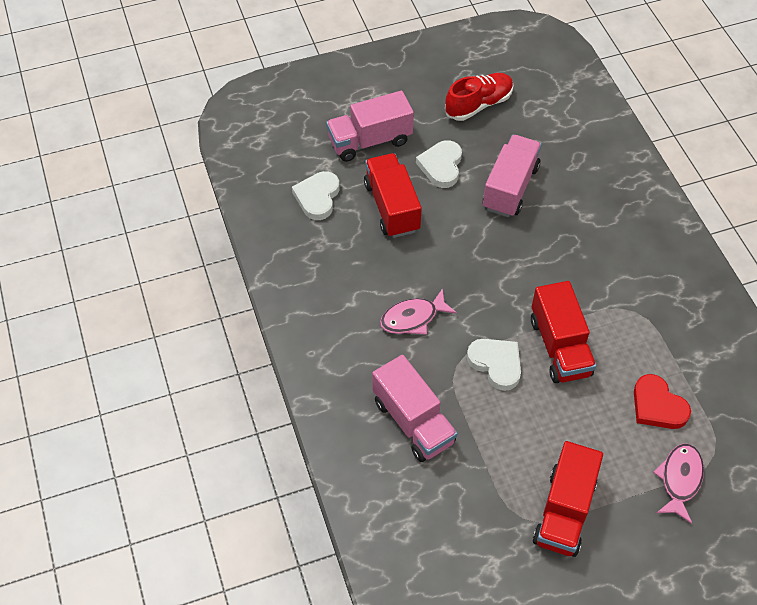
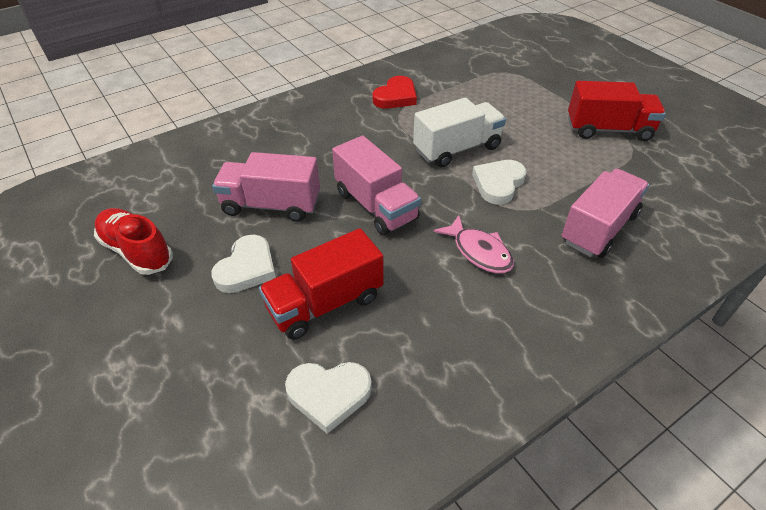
camera: 105 degrees left, 10 degrees down
(370, 141) = (208, 354): pink truck -> pink truck (376, 206)
(441, 166) = (247, 268): white heart -> white heart turned 60 degrees counterclockwise
(559, 347) = (457, 149): red truck -> white truck
(657, 406) = (483, 97): red heart -> red heart (396, 97)
(679, 480) = (538, 83): pink fish -> none

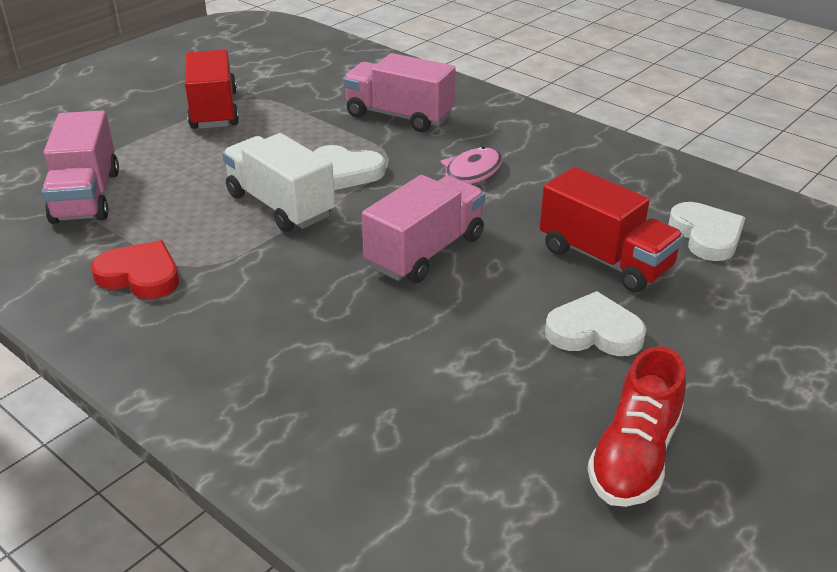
camera: 105 degrees left, 10 degrees down
(271, 205) = (466, 343): pink truck -> pink truck (86, 196)

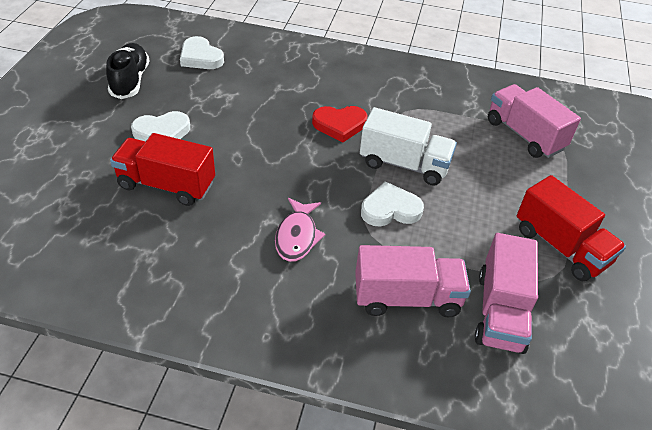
camera: 150 degrees right, 10 degrees up
(140, 275) = (426, 97): red heart -> red heart (339, 125)
(425, 252) = (285, 156): pink truck -> pink truck (500, 311)
(634, 456) = (130, 81): red shoe -> black shoe
(706, 235) = (94, 229): white heart -> white heart (200, 57)

